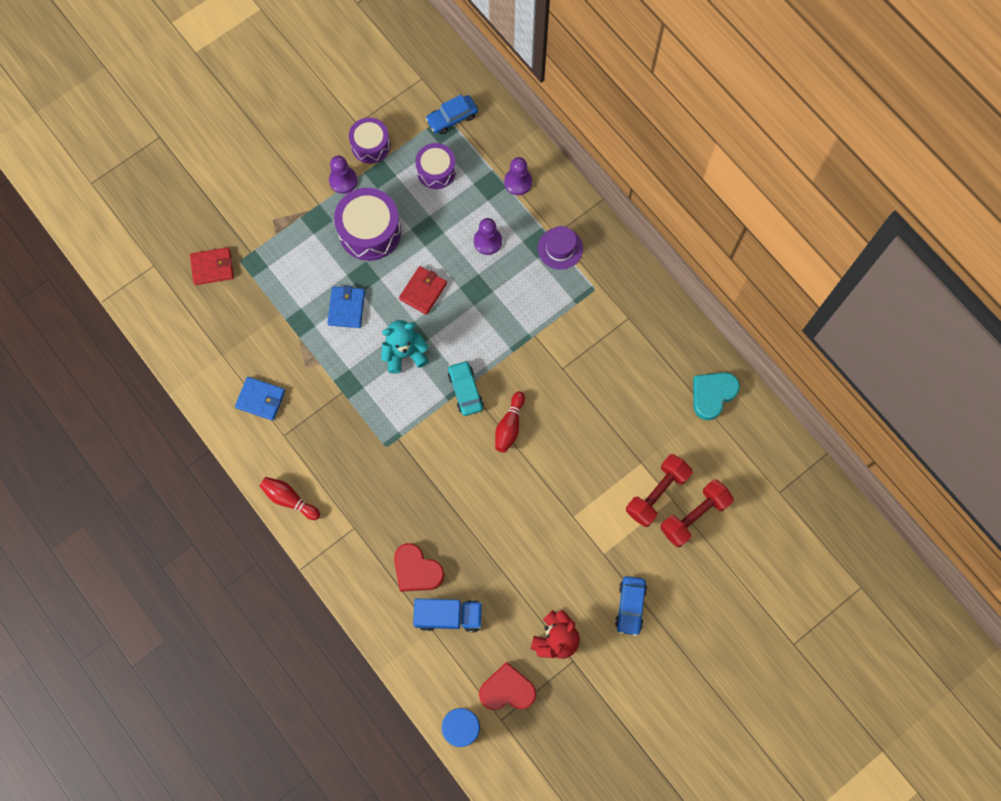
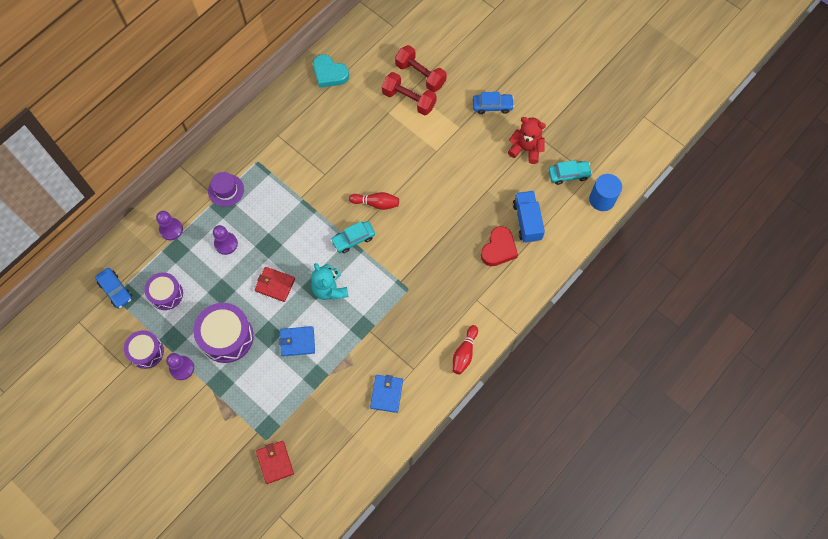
camera: 100 degrees left, 5 degrees down
(507, 689) = (568, 174): red heart -> turquoise car

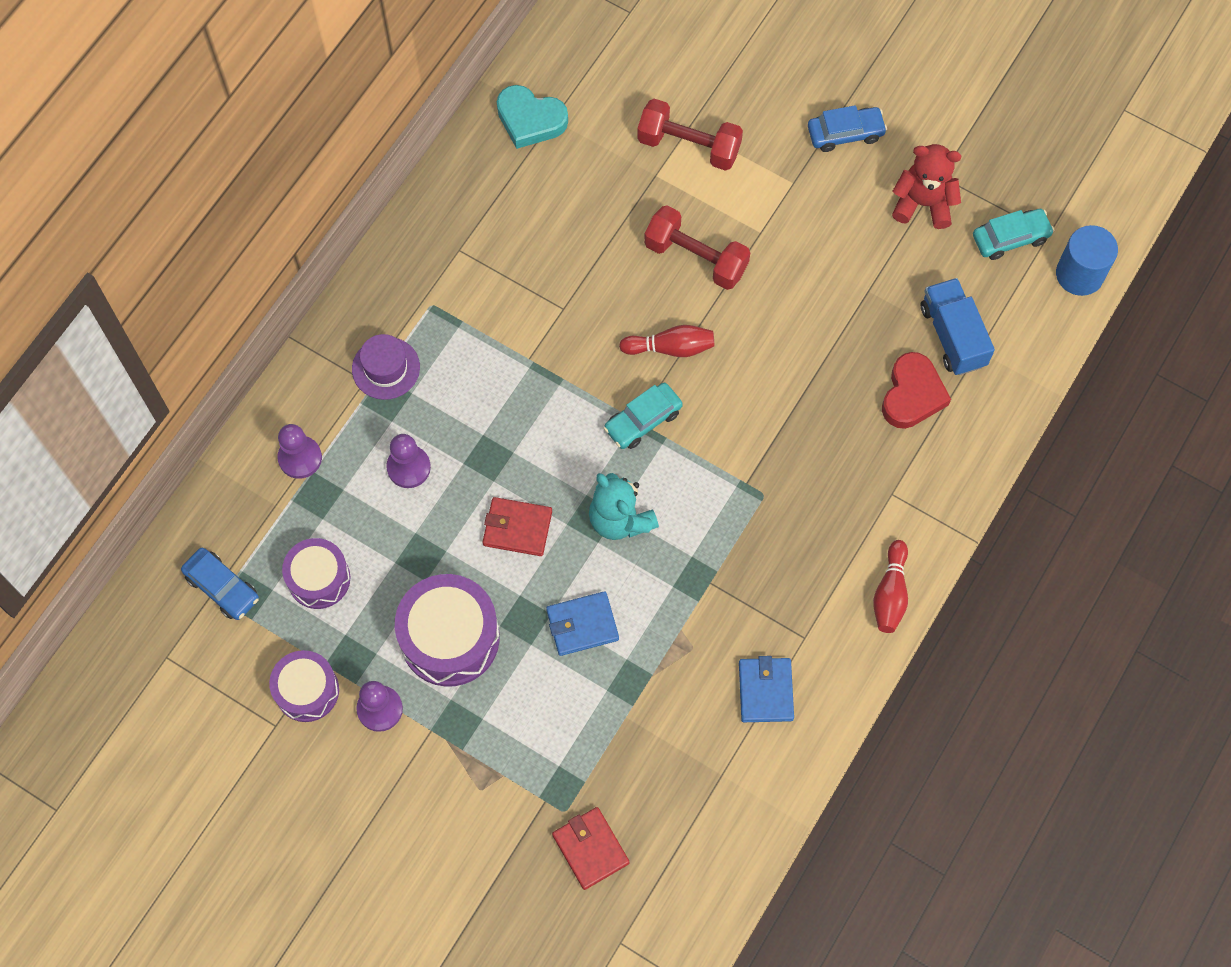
camera: 10 degrees left, 0 degrees up
(420, 75) = (700, 96): red dumbbell -> red dumbbell (696, 258)

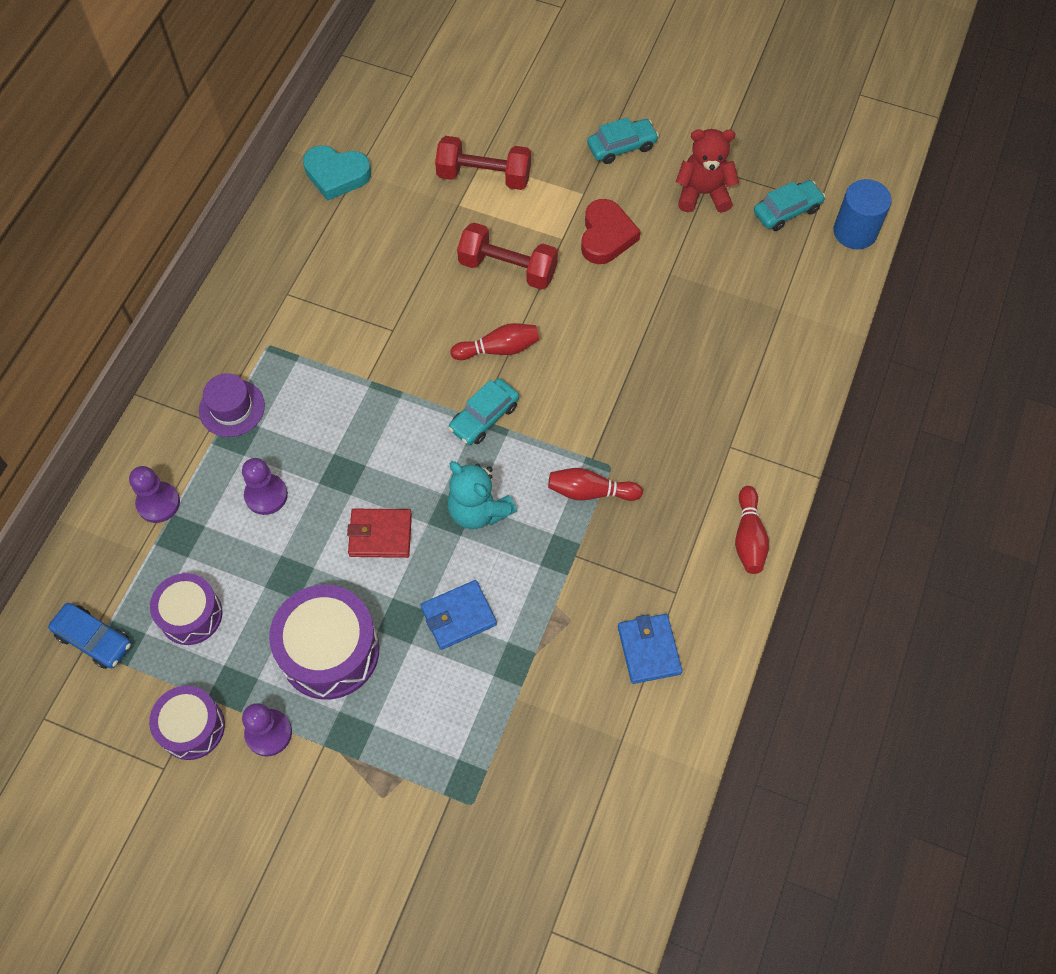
camera: 10 degrees left, 5 degrees down
(590, 849) = (504, 838): red wallet -> none
(738, 518) = (590, 492): none -> red bowling pin
(845, 133) = (621, 146): blue car -> turquoise car
(912, 395) = (729, 356): red heart -> red heart (606, 236)
(952, 336) = (754, 300): blue truck -> none

